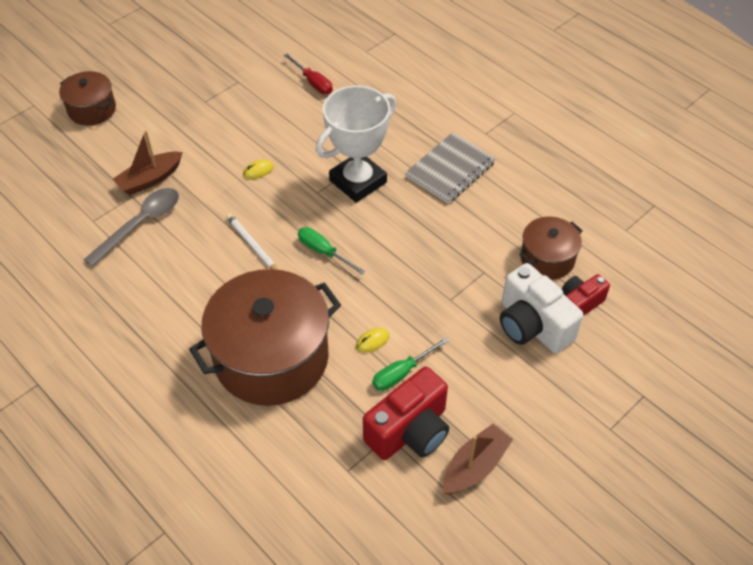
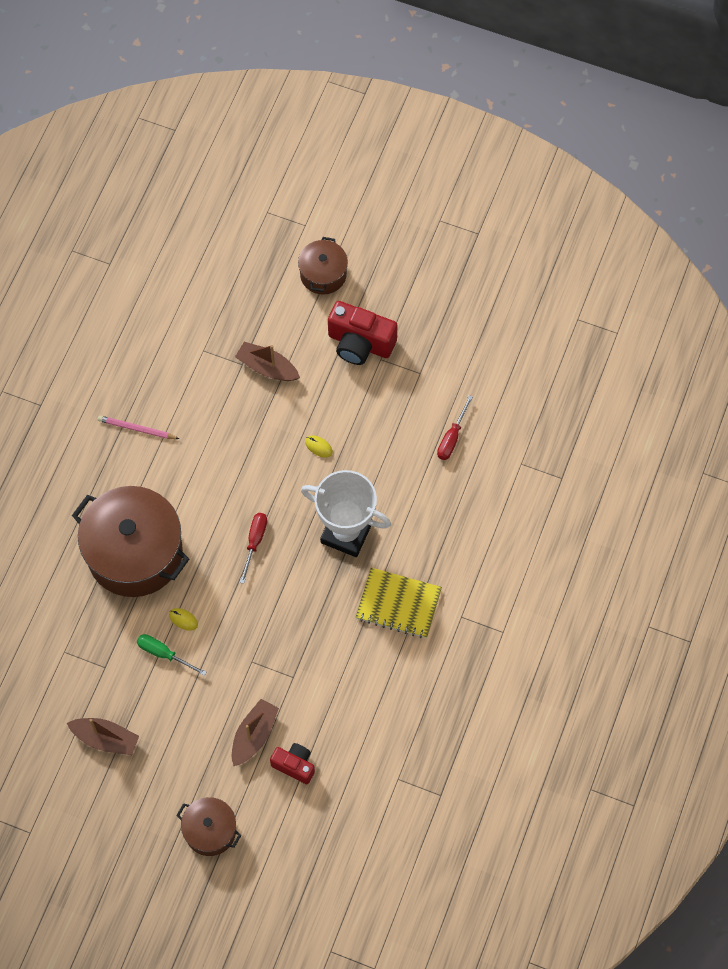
camera: 65 degrees right, 15 degrees up
(133, 305) = (137, 429): none -> pink pencil
(140, 224) = (216, 388): grey spoon -> none
(252, 245) = (236, 484): white pencil -> none
(323, 252) = (254, 542): green screwdriver -> red screwdriver
(410, 431) = (115, 681): red camera -> red camera (360, 343)
(450, 170) = (398, 604): grey notebook -> yellow notebook
(532, 326) = (254, 735): white camera -> brown boat
(547, 259) = (332, 723): brown pot -> brown pot (210, 830)

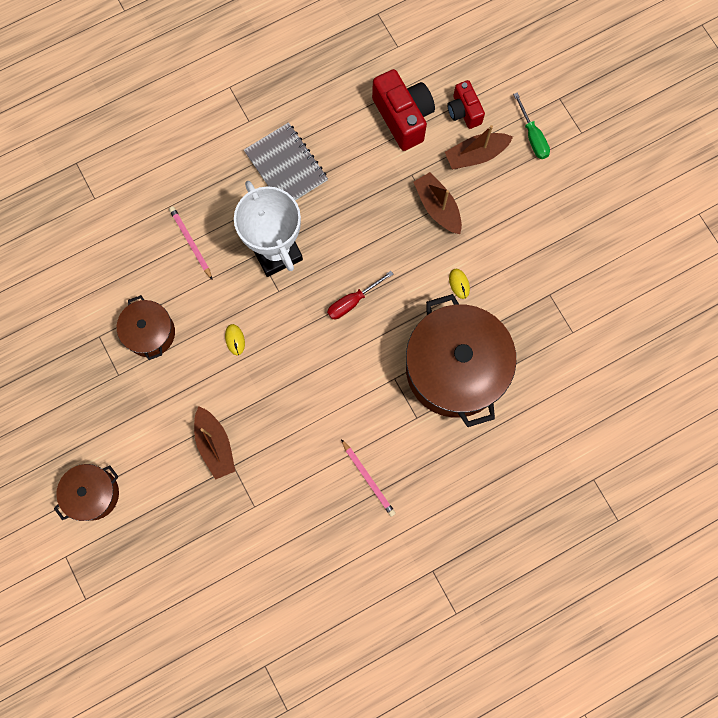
camera: 140 degrees left, 10 degrees up
(105, 739) = (590, 238): brown boat -> brown boat (437, 207)
(164, 654) = (495, 269): green screwdriver -> green screwdriver (532, 136)
(210, 830) = (562, 113): brown pot -> brown pot (150, 333)
(360, 343) = (121, 403): red camera -> red camera (403, 117)
(398, 604) = (286, 166): yellow notebook -> grey notebook
(416, 489) = (191, 242): none -> pink pencil
(452, 437) = (125, 261): red screwdriver -> none

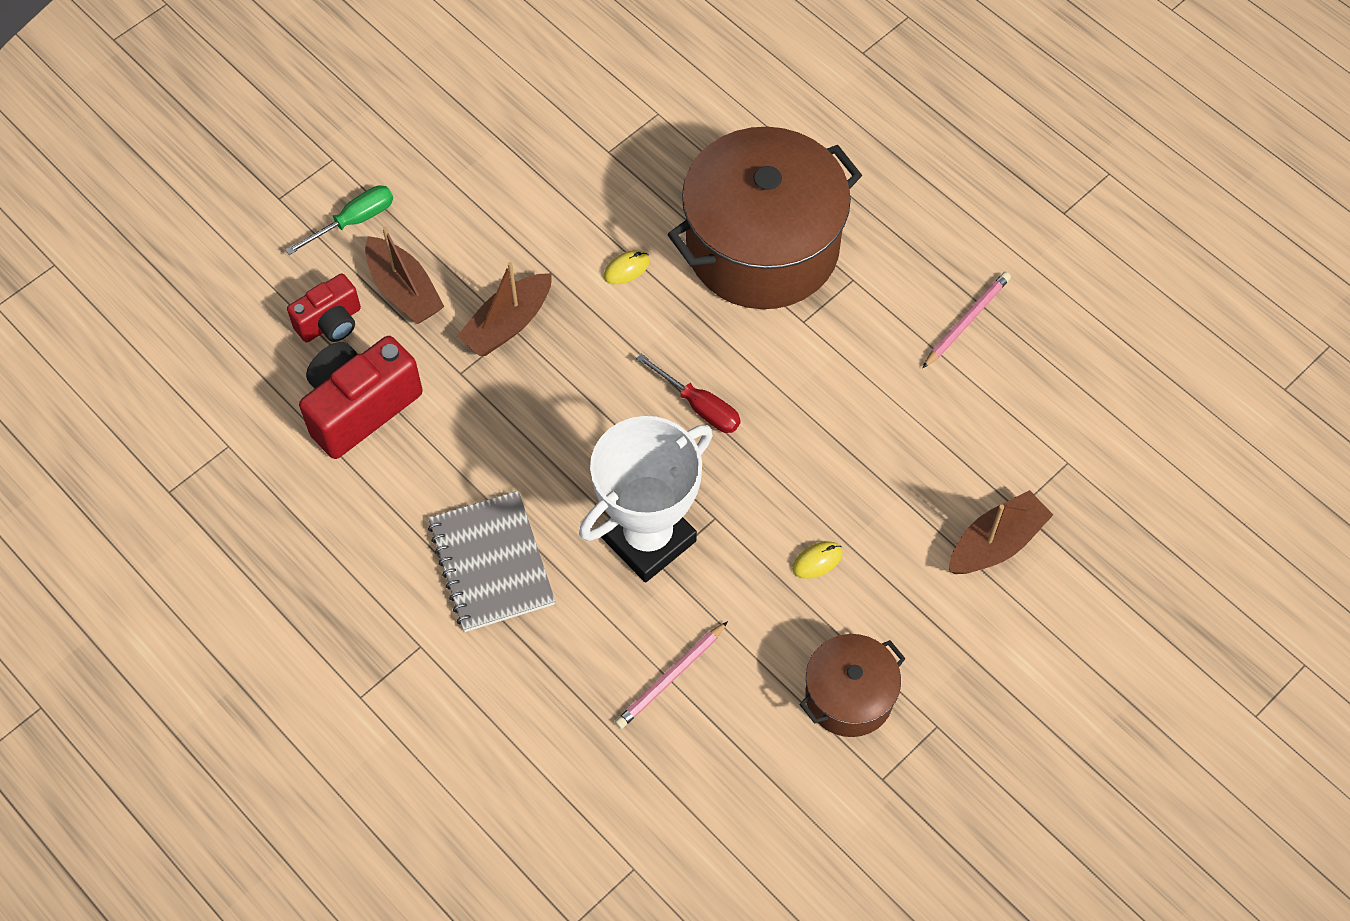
camera: 105 degrees left, 15 degrees down
(93, 494) = (1142, 703): brown pot -> none
(286, 166) = (491, 563): grey notebook -> grey notebook turned 60 degrees counterclockwise

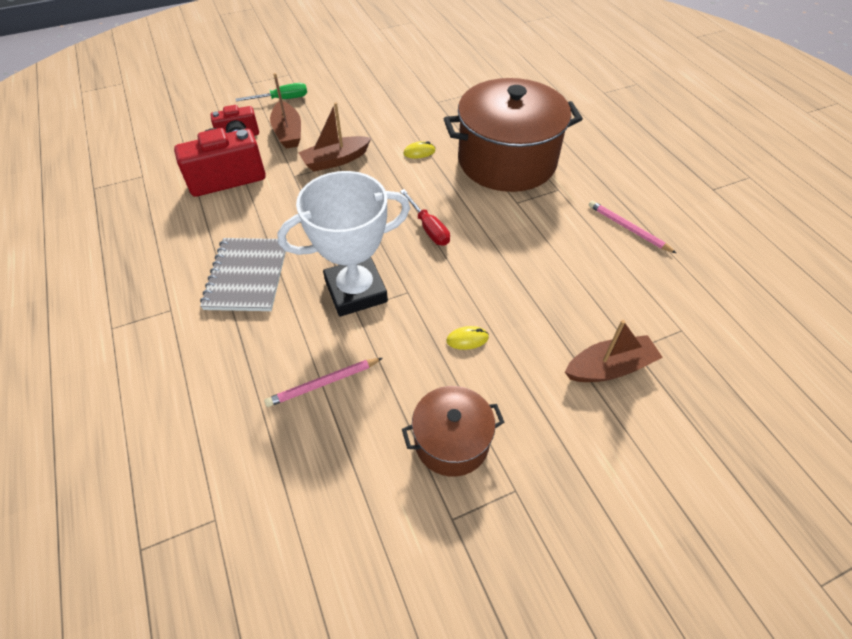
camera: 20 degrees right, 10 degrees down
(966, 321) = (628, 228): pink pencil -> pink pencil turned 105 degrees counterclockwise

